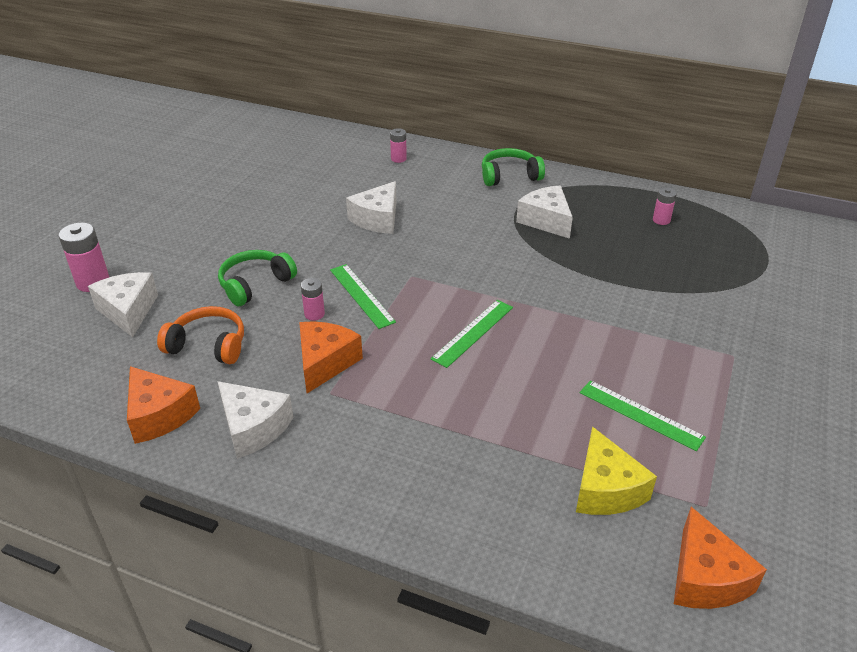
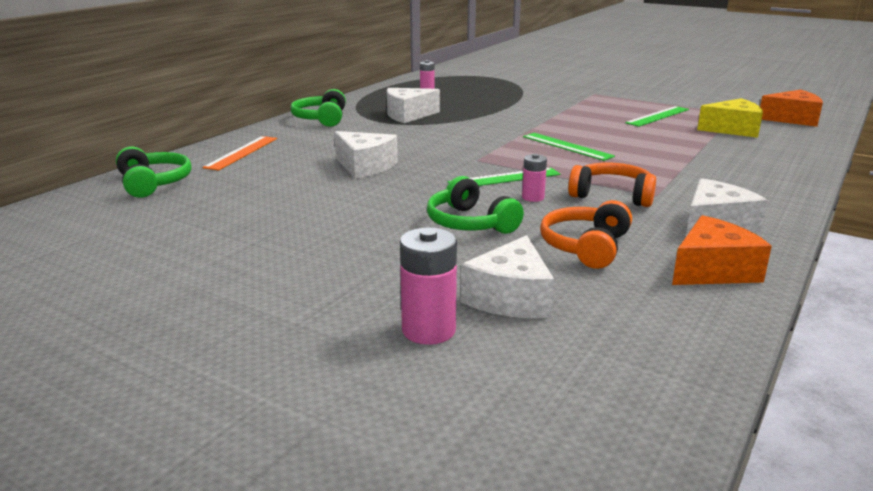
camera: 80 degrees left, 15 degrees down
(128, 311) = (510, 298): white cheese -> white cheese turned 60 degrees counterclockwise
(323, 142) = (153, 183): none -> green headphones
(325, 363) = (612, 195): orange cheese -> orange headphones
(398, 159) = (241, 152): pink battery -> orange ruler

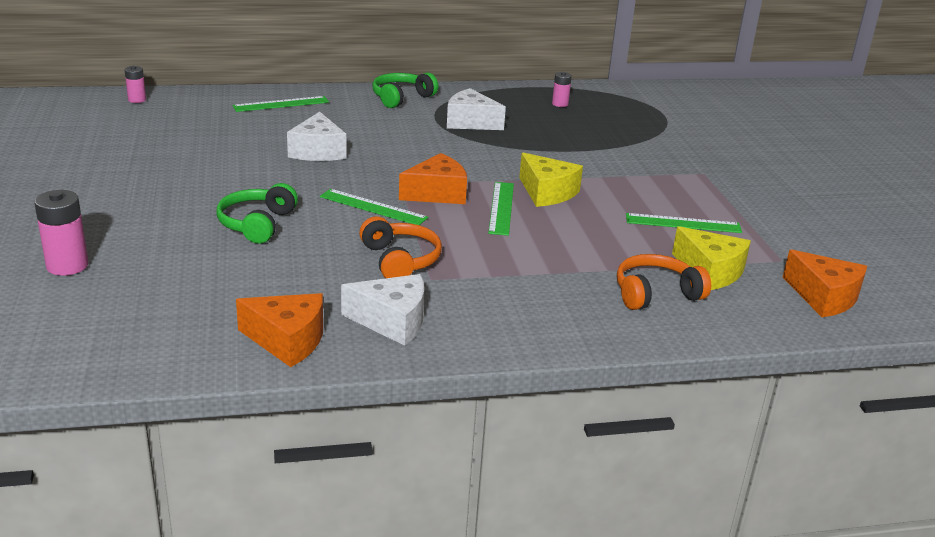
camera: 45 degrees right, 5 degrees up
(153, 183) = (184, 105): green headphones -> none
(241, 152) = (281, 104): orange ruler -> green ruler
(510, 298) = (144, 277): white cheese -> none
(513, 155) = (437, 193): none -> orange cheese
(533, 197) = (345, 230): pink battery -> pink battery (137, 100)
(562, 130) = (547, 192): none -> yellow cheese
(586, 247) = (269, 279): orange headphones -> orange headphones (655, 294)

